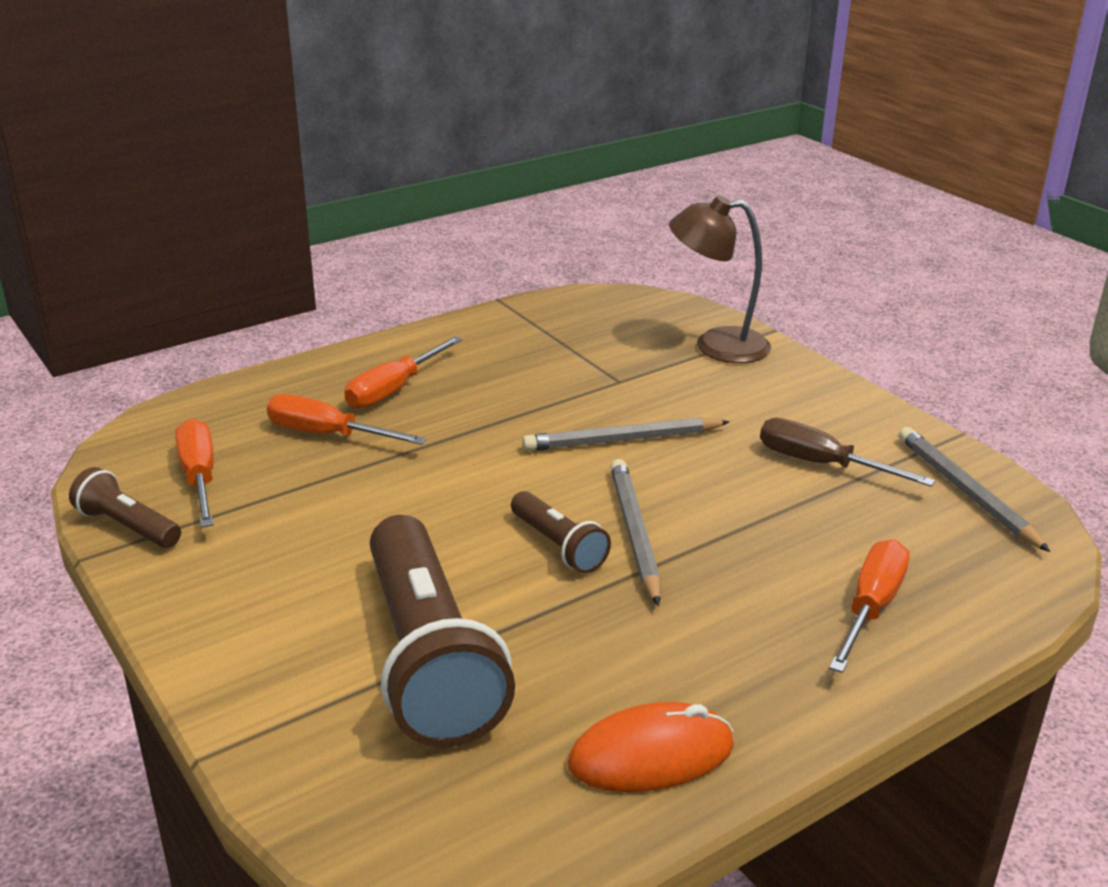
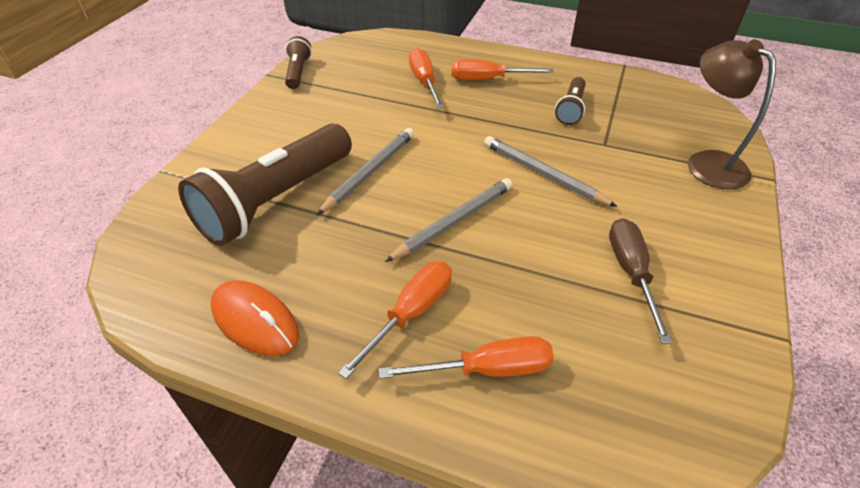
camera: 55 degrees right, 15 degrees up
(199, 478) = (351, 69): orange screwdriver -> orange screwdriver (411, 313)
(558, 546) = (411, 198): brown flashlight -> brown flashlight (571, 109)
(965, 492) = (700, 372): grey pencil -> grey pencil (370, 172)

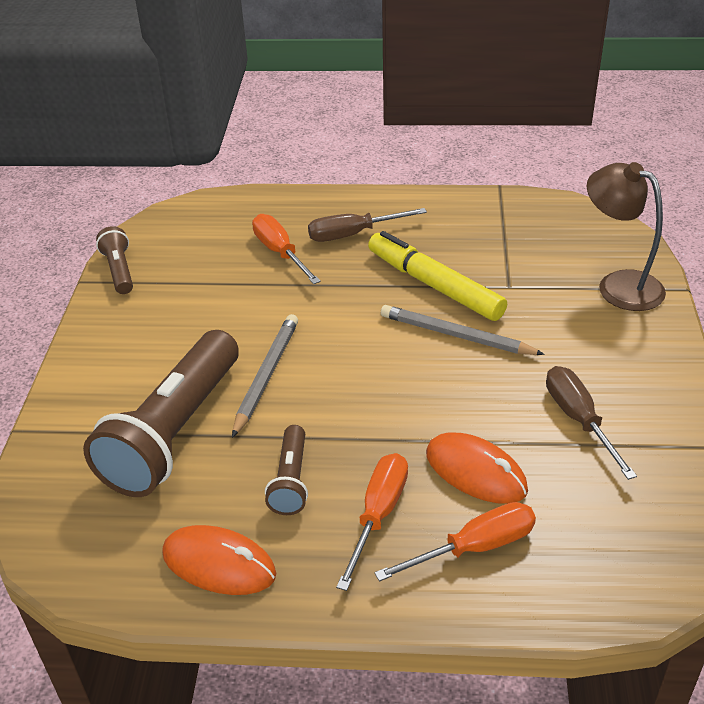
camera: 15 degrees left, 5 degrees down
(454, 221) = (382, 409): grey pencil -> none
(488, 79) = (353, 234): orange screwdriver -> brown screwdriver
(515, 297) = (475, 472): none -> orange mouse
(539, 130) = (434, 285): none -> yellow marker
(571, 109) = (459, 252): brown flashlight -> brown flashlight (291, 480)

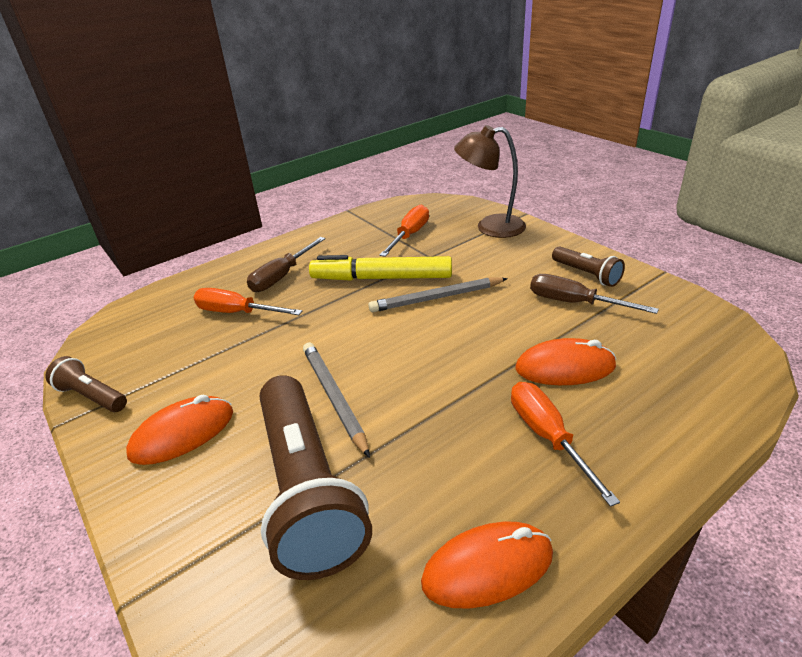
camera: 40 degrees left, 5 degrees down
(144, 338) = (182, 434): none -> orange mouse
(291, 480) = (454, 458): brown flashlight -> brown flashlight (586, 274)
(474, 547) = (633, 413): orange screwdriver -> orange screwdriver (409, 235)

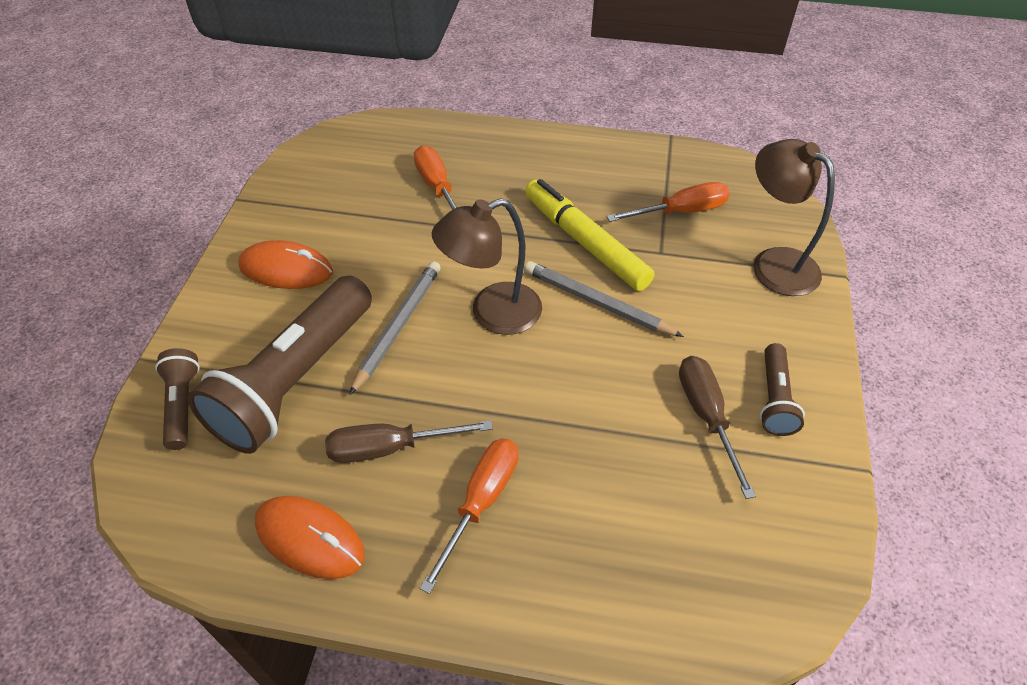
camera: 45 degrees right, 15 degrees up
(92, 396) = (277, 191): brown flashlight -> brown flashlight (182, 405)
(282, 276) = (514, 175): brown screwdriver -> brown screwdriver (390, 448)
(385, 345) = (492, 313): none -> brown lamp
(565, 367) = (589, 465): orange mouse -> none

